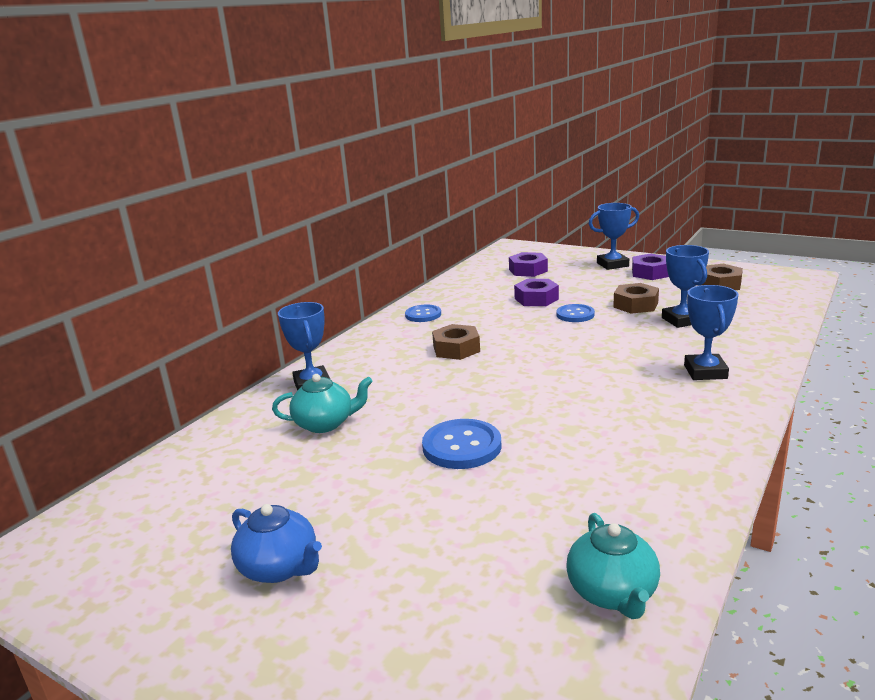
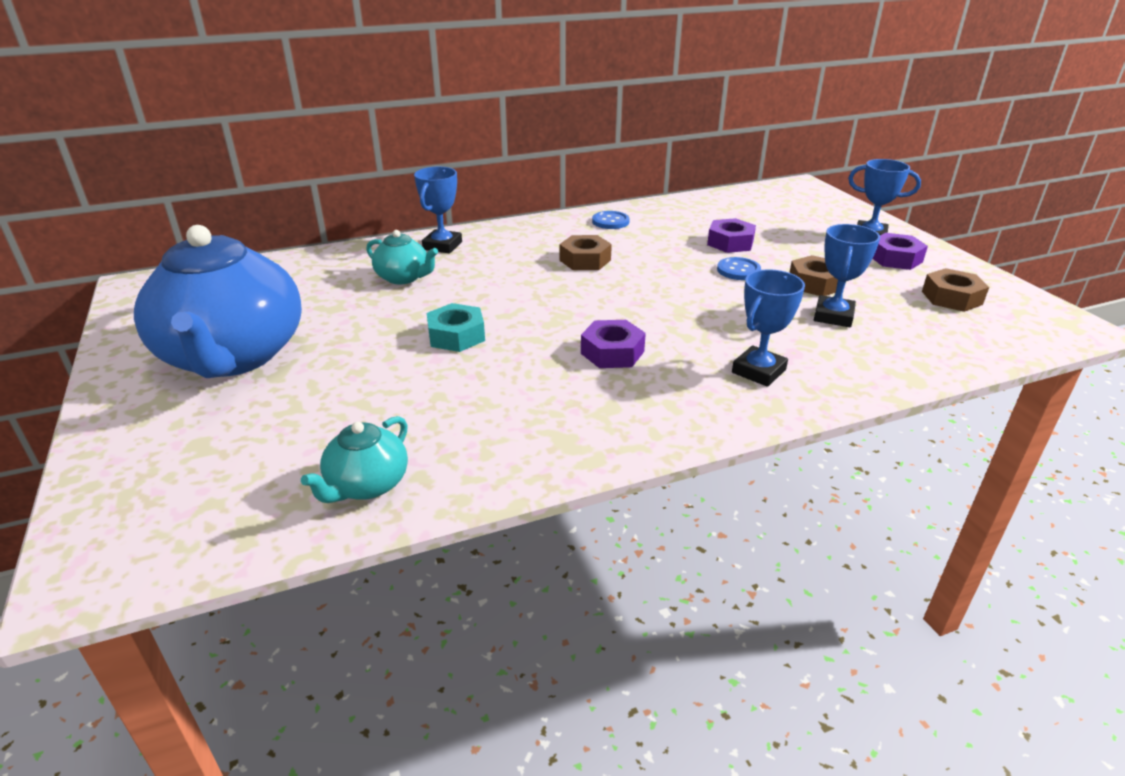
camera: 35 degrees right, 10 degrees up
(280, 567) = (233, 356): blue teapot -> blue teapot, size x2.26
(462, 446) = (456, 336): blue button -> turquoise nut
(528, 270) = (773, 213): purple nut -> purple nut (612, 352)

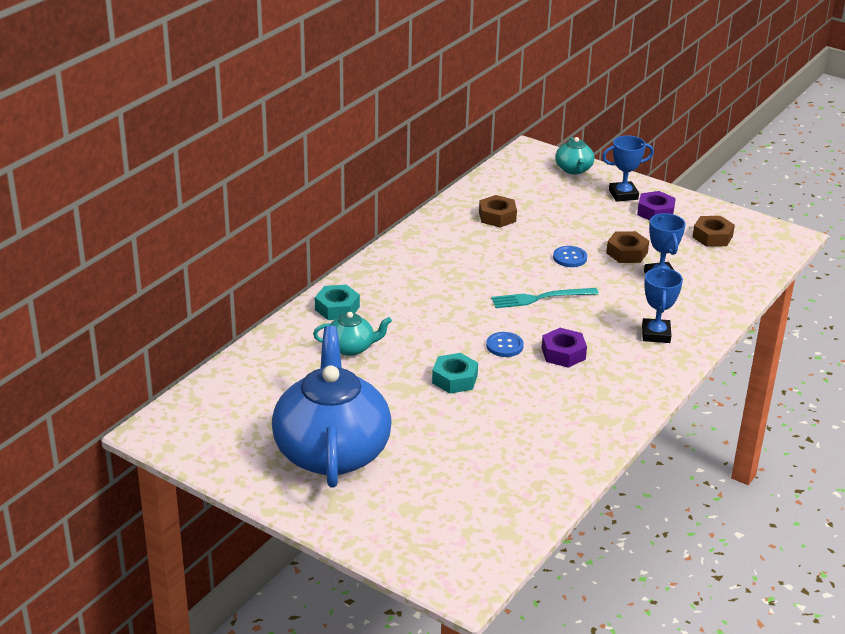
camera: 35 degrees left, 0 degrees up
(233, 356) = (332, 452): blue teapot -> blue teapot turned 135 degrees counterclockwise
(367, 485) = (534, 486): turquoise teapot -> turquoise teapot (574, 169)
(442, 246) = (337, 308): blue trophy -> turquoise nut
(585, 260) = (459, 285): brown nut -> brown nut (497, 217)
(610, 221) = (432, 239): blue button -> blue button (504, 346)
(657, 294) = (540, 298): none -> turquoise fork
(730, 243) = (539, 233): purple nut -> none

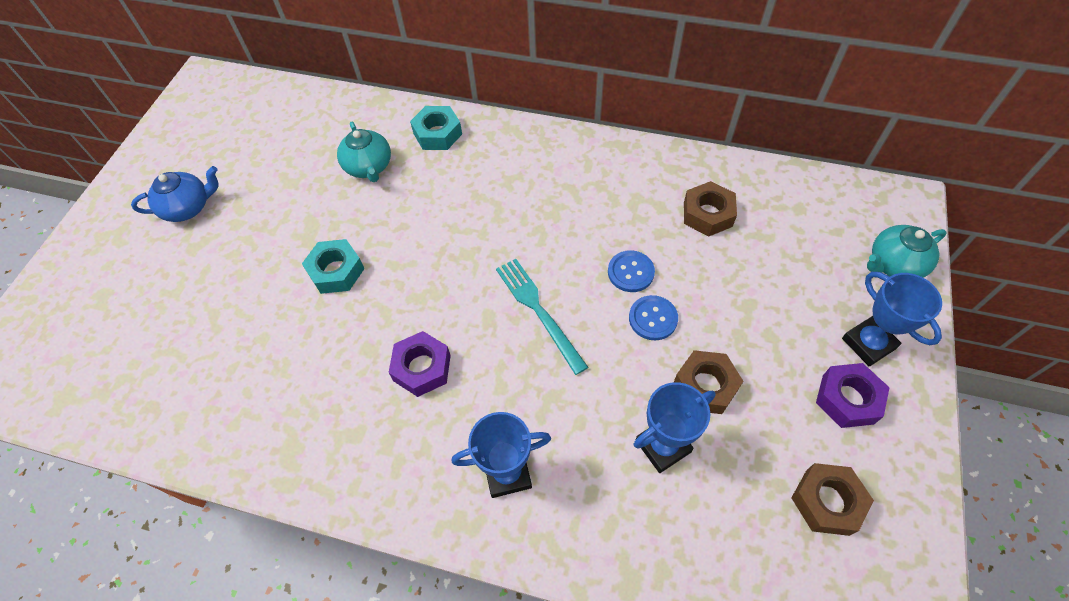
camera: 75 degrees right, 25 degrees up
(332, 452) = (188, 207): blue teapot -> blue teapot, size x0.44
(504, 346) = (418, 300): blue button -> blue button (630, 272)

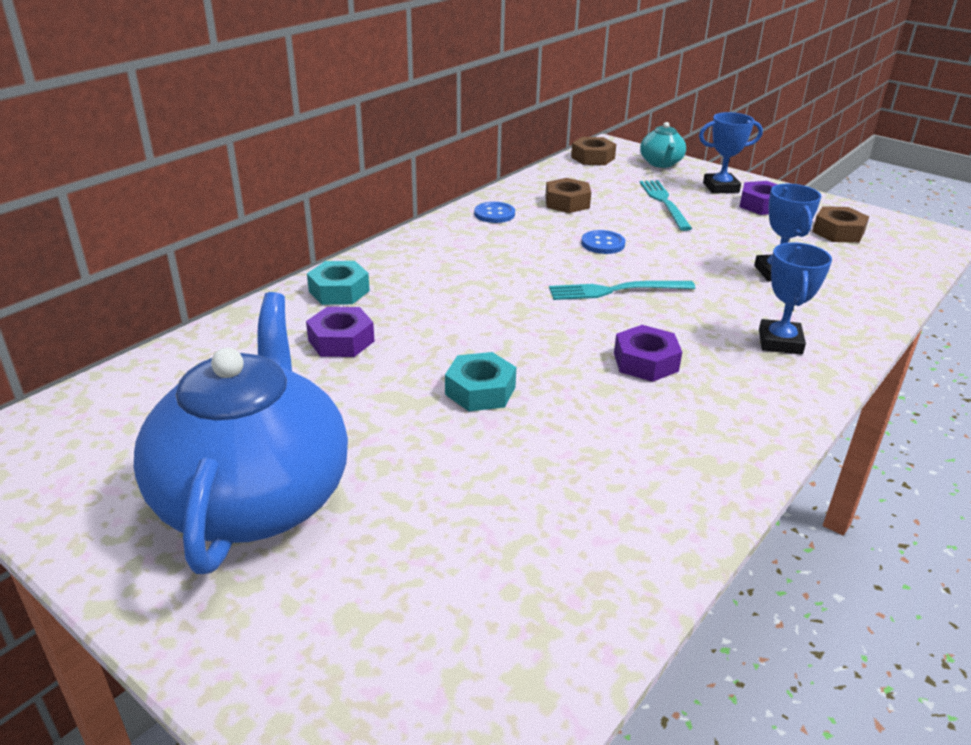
camera: 70 degrees left, 25 degrees down
(188, 207) = (254, 497): blue teapot -> blue teapot, size x2.26
(369, 167) = (341, 341): turquoise teapot -> purple nut
(653, 318) = (656, 247): blue button -> blue button (494, 214)
(705, 386) = (730, 244): brown nut -> brown nut (592, 158)
(774, 297) = (664, 203): none -> turquoise fork

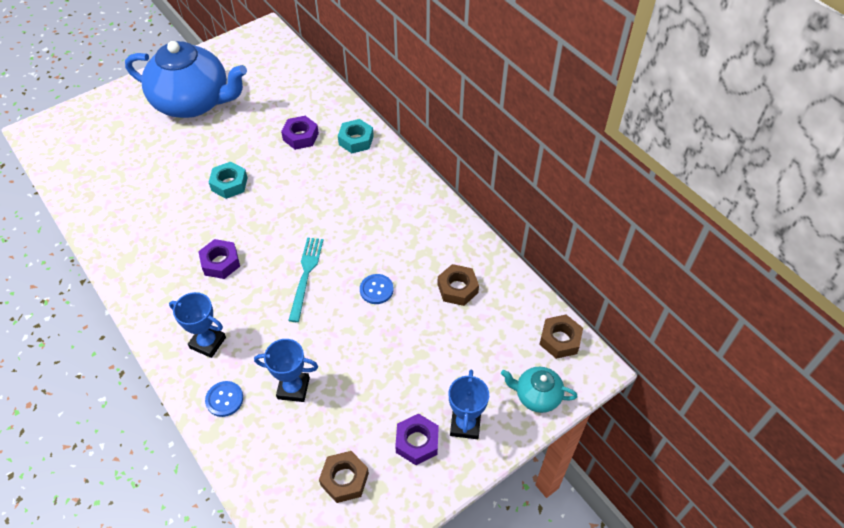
camera: 105 degrees right, 20 degrees up
(494, 214) = (447, 236): blue button -> blue button (224, 399)
(664, 203) = (441, 361): turquoise fork -> none

